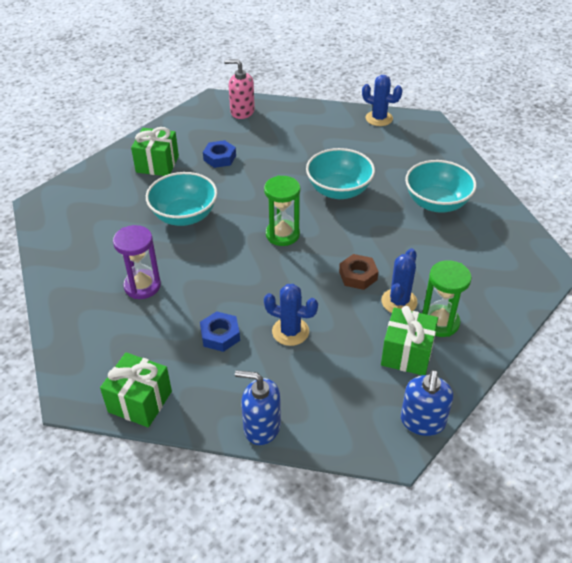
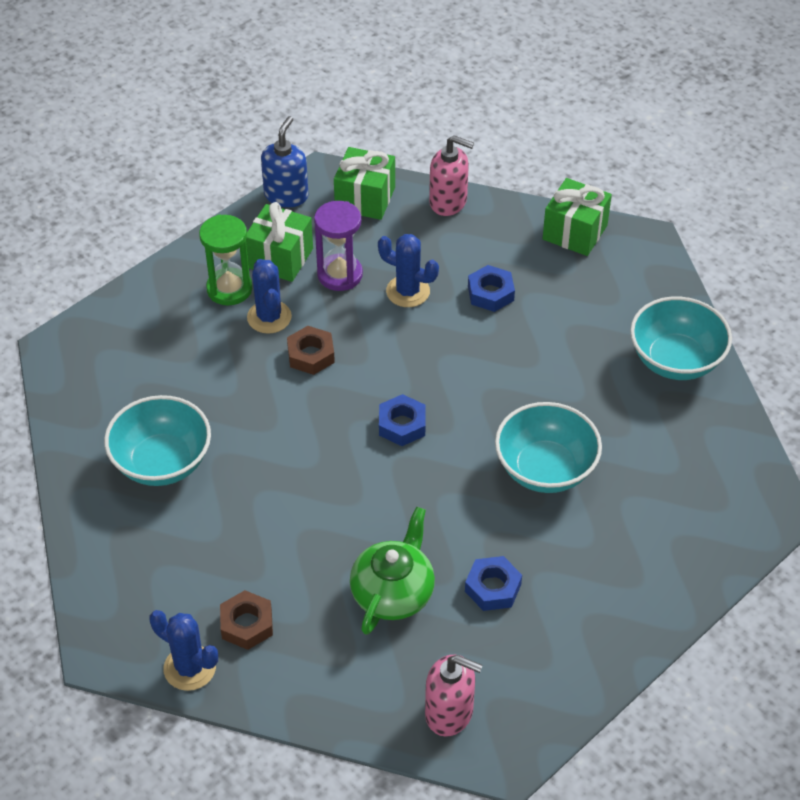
camera: 175 degrees left, 5 degrees up
(142, 286) = (591, 361): purple hourglass -> purple hourglass (340, 275)
(157, 164) = (599, 581): green gift -> green gift (365, 199)
(261, 427) = (448, 202): blue soap dispenser -> pink soap dispenser
(277, 152) = (393, 592): none -> green teapot
(282, 234) = (402, 425): green hourglass -> blue nut
(339, 190) = (304, 499): turquoise bowl -> turquoise bowl (675, 360)
(355, 135) = (247, 624): none -> brown nut
(399, 302) = (269, 317): blue cactus -> blue cactus turned 45 degrees counterclockwise

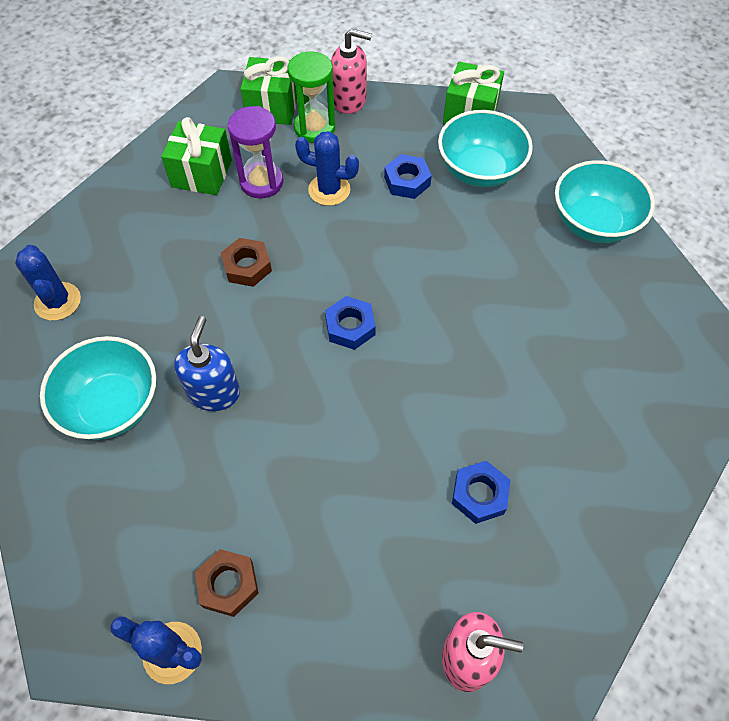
camera: 10 degrees left, 10 degrees up
(229, 289) = (157, 210): green hourglass -> green hourglass (314, 128)
(269, 317) = (200, 233): blue cactus -> blue cactus (57, 301)
(286, 195) = (198, 113): blue soap dispenser -> blue soap dispenser (214, 392)
(393, 592) = (378, 518): green teapot -> none
(545, 469) = (500, 353): turquoise bowl -> turquoise bowl (480, 170)

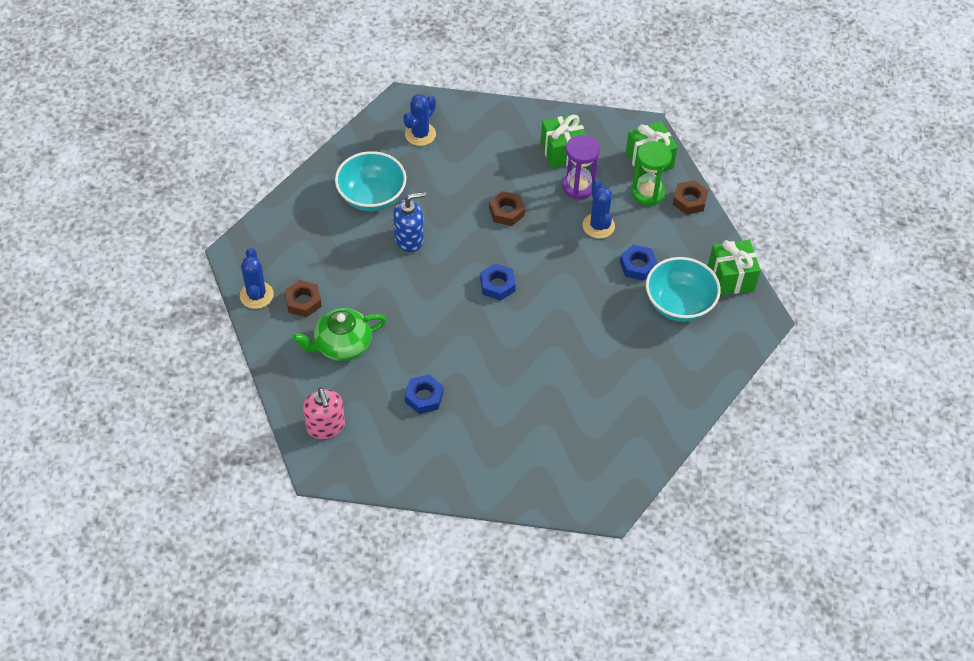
camera: 60 degrees right, 5 degrees down
(336, 565) = (342, 345): none -> green teapot
(349, 100) = (689, 201): pink soap dispenser -> brown nut
(593, 223) = (678, 389): turquoise bowl -> none

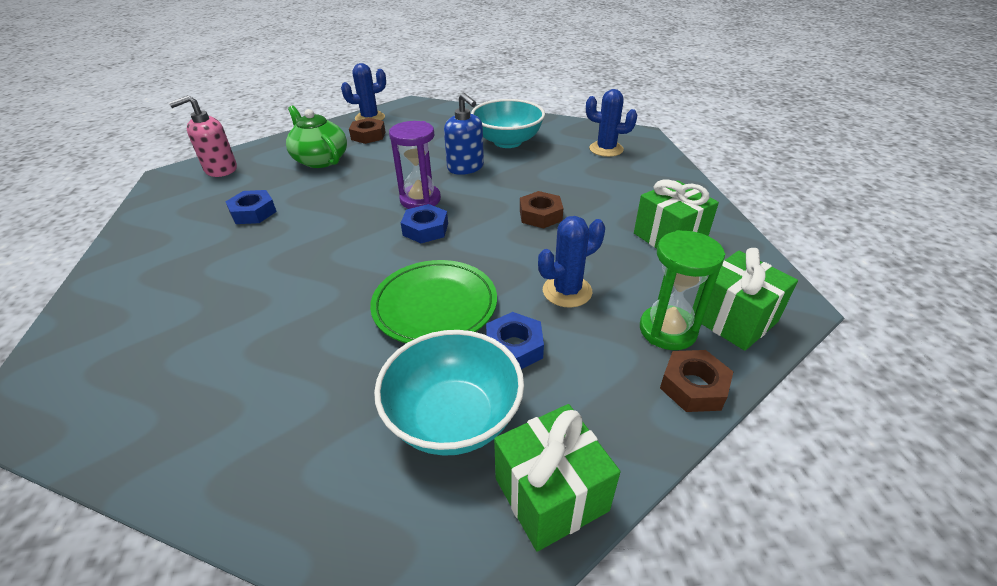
camera: 75 degrees right, 15 degrees down
(578, 186) = (623, 260): purple hourglass -> purple hourglass (420, 200)
(588, 295) = (435, 305): none -> green plate

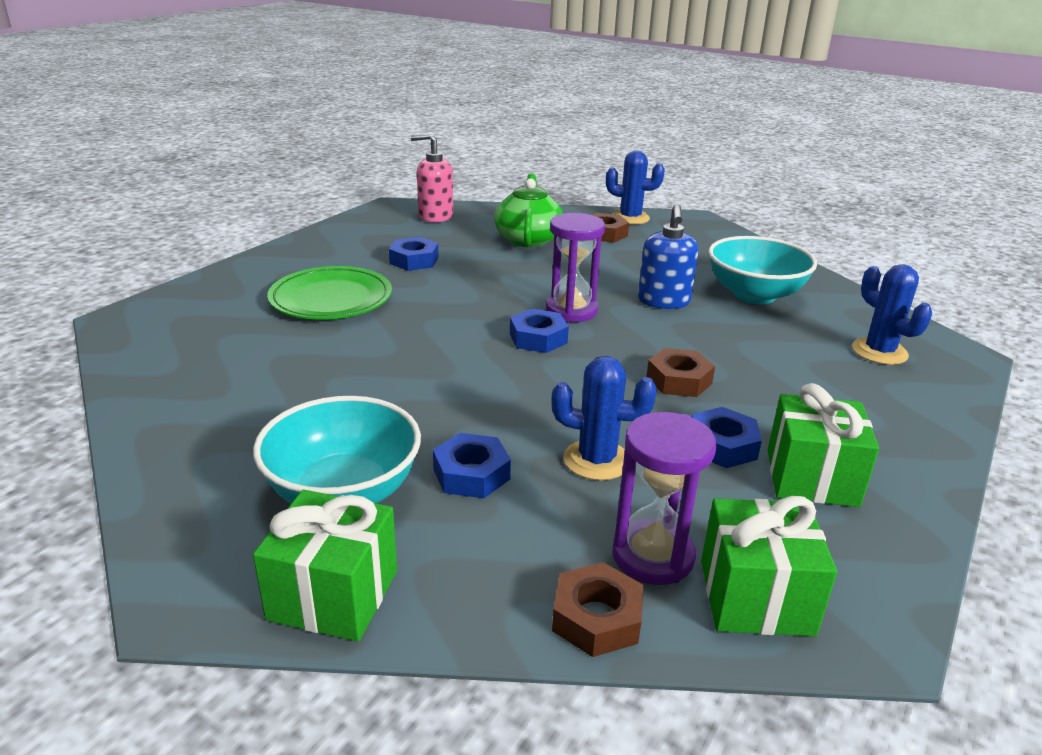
camera: 40 degrees right, 10 degrees down
(435, 305) = (453, 403): green plate -> green plate (331, 299)
(611, 243) = (722, 446): none -> blue nut
(667, 330) = (653, 556): green hourglass -> purple hourglass

